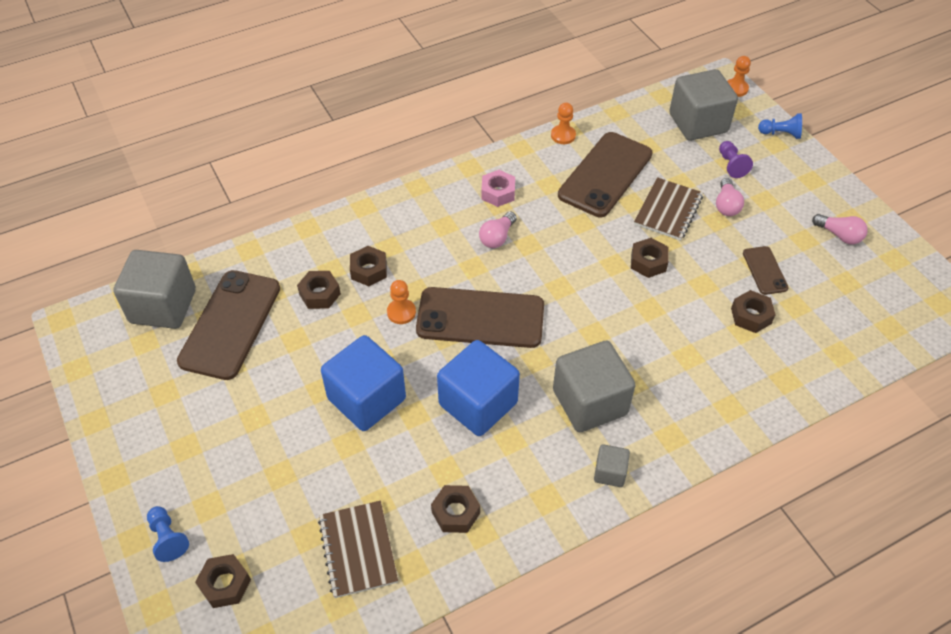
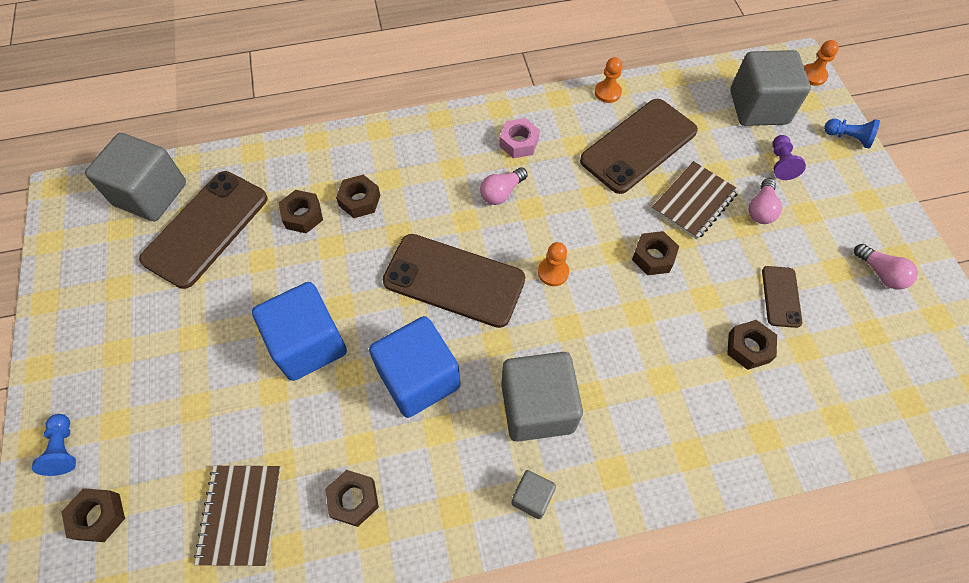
camera: 15 degrees right, 10 degrees up
(401, 312) = (376, 255): orange pawn -> orange pawn (553, 272)

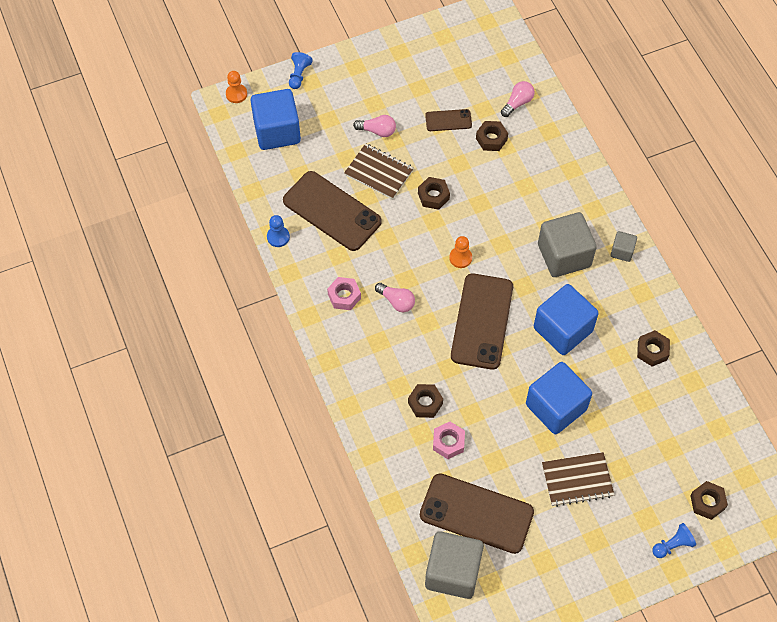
camera: 100 degrees left, 0 degrees up
(241, 515) = (680, 415): brown notebook -> brown notebook (577, 480)
(302, 215) = (448, 442): brown nut -> pink nut
(607, 92) = (278, 237): orange pawn -> blue pawn
(758, 107) = (277, 131): grey cube -> blue cube
(781, 163) = (332, 118): purple pawn -> none
(880, 273) = (417, 64): pink light bulb -> pink light bulb (517, 103)

